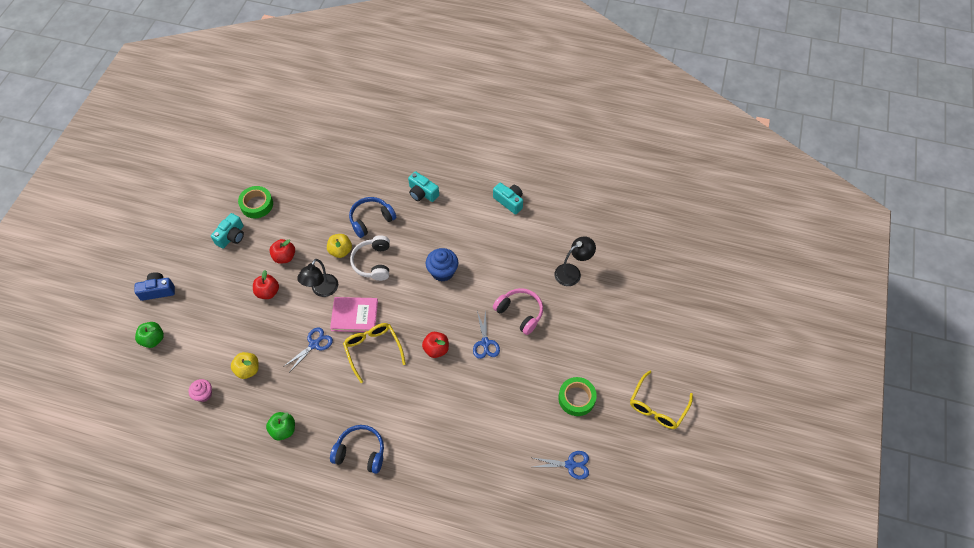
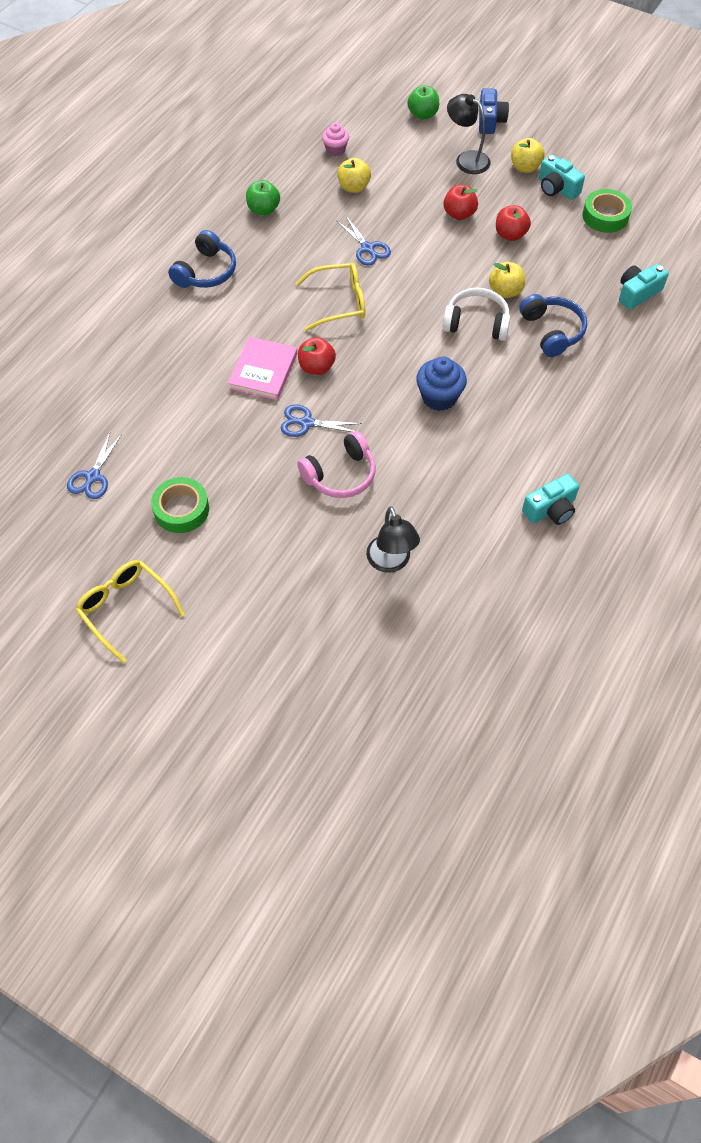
camera: 105 degrees right, 0 degrees up
(211, 259) = (525, 167): none -> yellow apple
(322, 290) = (446, 265): black lamp -> black lamp (466, 159)
(354, 315) = (397, 292): pink book -> pink book (263, 371)
(422, 193) = (590, 399): turquoise camera -> turquoise camera (637, 293)

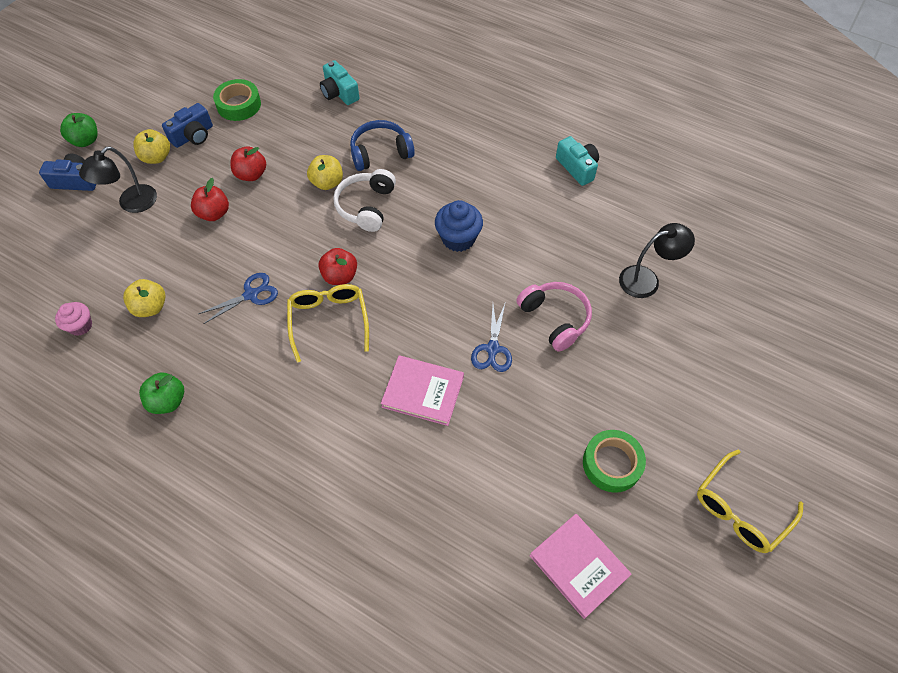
camera: 90 degrees left, 0 degrees up
(92, 477) = (579, 566): blue scissors -> pink book
(206, 272) = (264, 461): blue headphones -> none
(316, 367) = (419, 341): red apple -> red apple (340, 276)
(423, 114) = (45, 240): green apple -> green apple (85, 140)
(557, 188) = (193, 136): turquoise camera -> blue camera

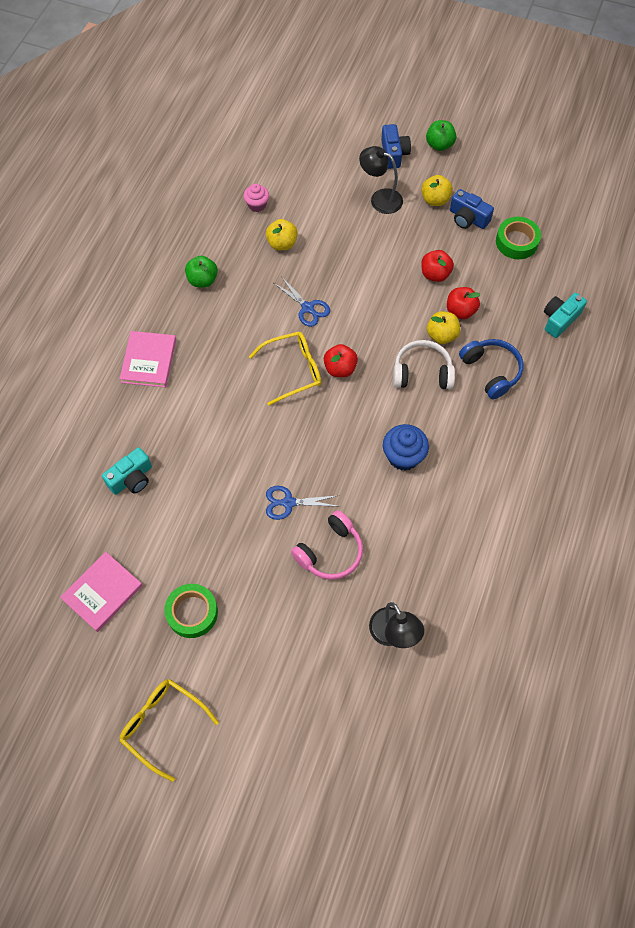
camera: 80 degrees right, 5 degrees up
(214, 213) = (384, 259): red apple -> red apple (460, 311)
(423, 392) = (237, 454): pink book -> pink book (148, 361)
(577, 167) = (523, 556): turquoise camera -> turquoise camera (131, 478)

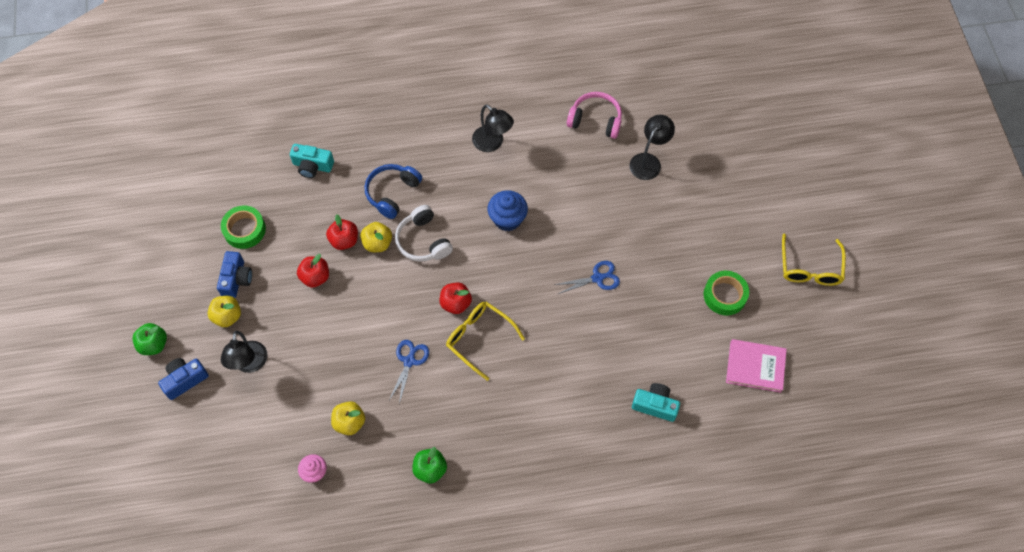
camera: 120 degrees left, 0 degrees up
(148, 361) = (541, 463): pink book -> none
(288, 502) = (598, 278): blue scissors -> blue scissors turned 75 degrees counterclockwise
(330, 552) = (617, 229): pink headphones -> pink headphones (595, 120)
(502, 488) = (492, 143): none -> black lamp

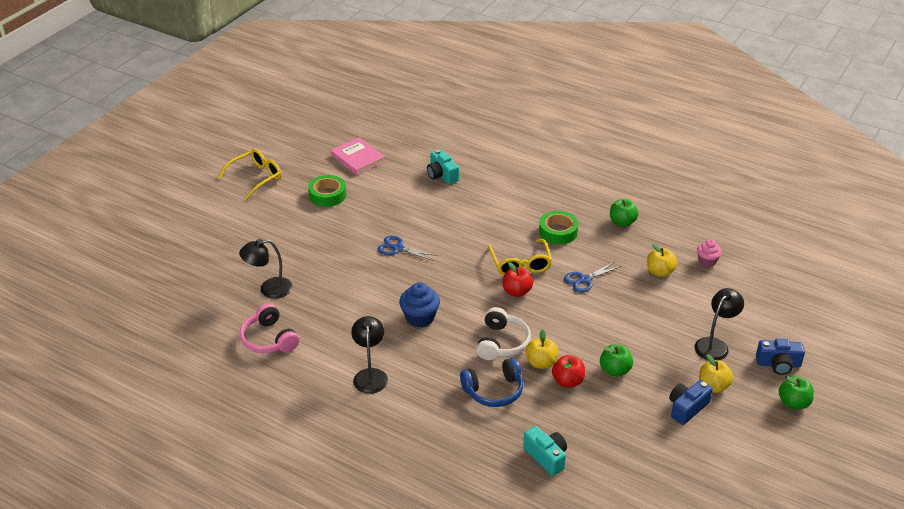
camera: 140 degrees left, 25 degrees down
(244, 230) = (652, 442): green tape -> green tape (558, 232)
(315, 277) = (615, 370): red apple -> green apple

